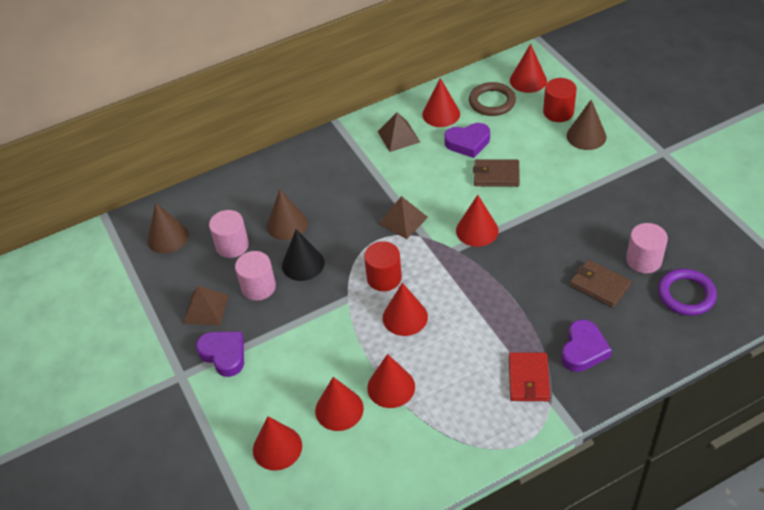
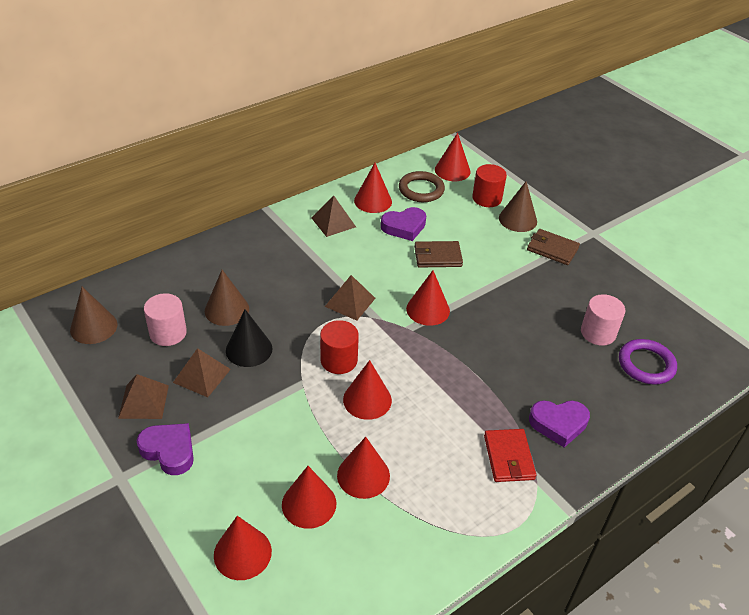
camera: 15 degrees left, 5 degrees down
(258, 287) = (202, 375): pink cylinder -> brown pyramid
(583, 350) = (558, 424): purple heart -> purple heart turned 75 degrees clockwise
(599, 285) = (560, 359): brown wallet -> brown wallet (552, 249)

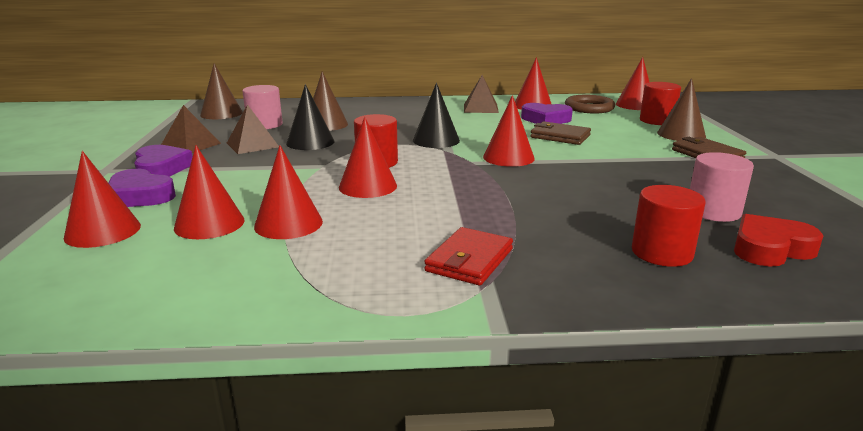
camera: 35 degrees right, 20 degrees down
(350, 302) = (436, 140): brown pyramid -> black cone
(558, 424) = (573, 256): purple heart -> purple heart (140, 196)
(599, 396) = (662, 253): none -> red cylinder
(646, 364) = (770, 248): purple ring -> red heart

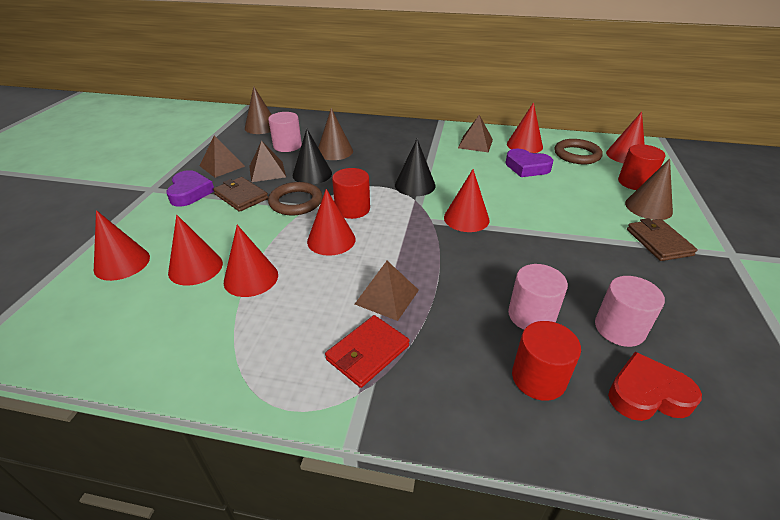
camera: 15 degrees right, 15 degrees up
(140, 196) = (162, 224): purple heart -> none
(305, 163) = (296, 202): none -> brown ring
(462, 219) = (387, 296): none -> brown pyramid
(560, 136) = (528, 194): brown wallet -> brown wallet (241, 196)
(623, 213) = (531, 315): none -> pink cylinder

